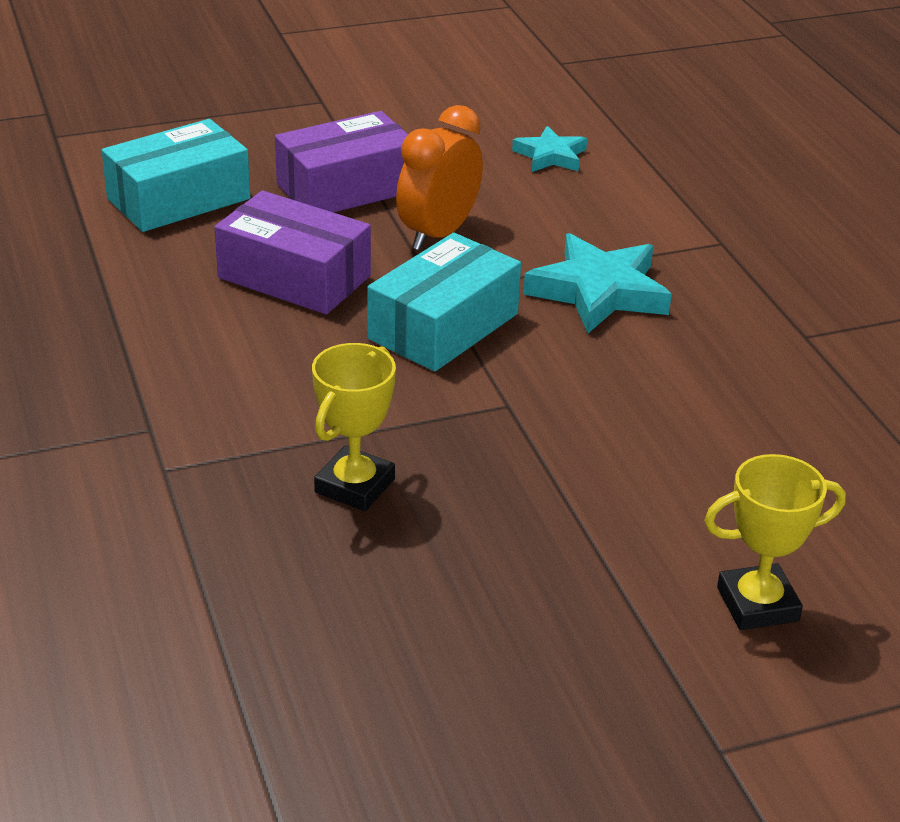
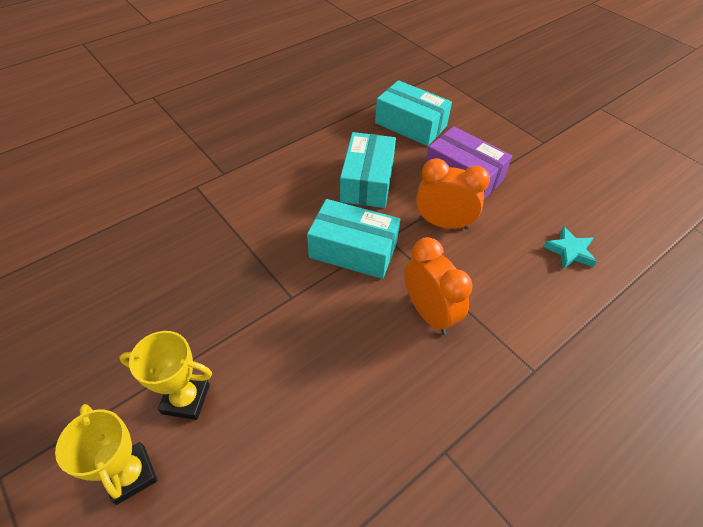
camera: 70 degrees right, 15 degrees up
(294, 277) = (367, 181): purple box -> turquoise box
(355, 486) = (200, 253): yellow trophy -> yellow trophy (186, 399)
(599, 292) = (429, 313): turquoise star -> orange clock

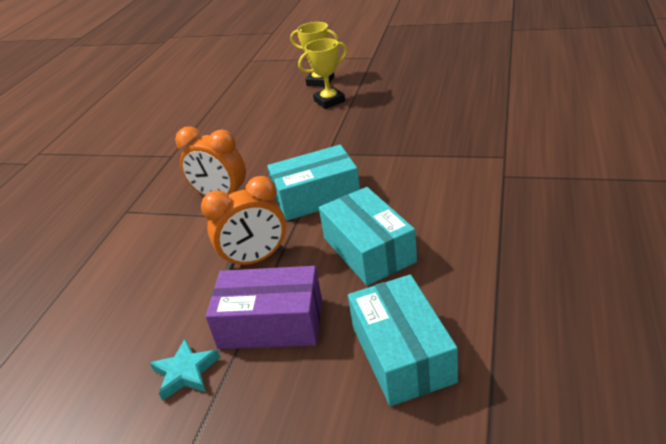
camera: 150 degrees right, 15 degrees down
(410, 124) = (402, 353): turquoise box -> turquoise box turned 75 degrees clockwise
(569, 251) = (110, 310): turquoise star -> turquoise star (186, 372)

